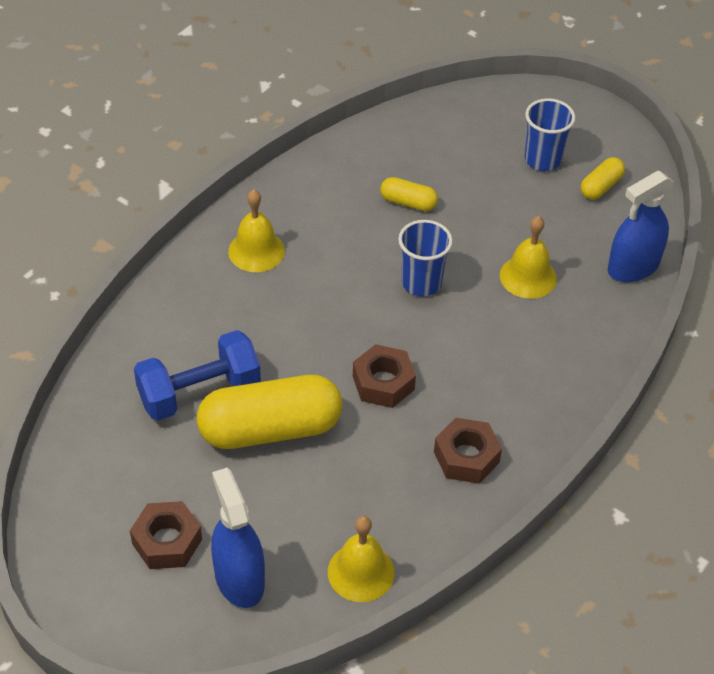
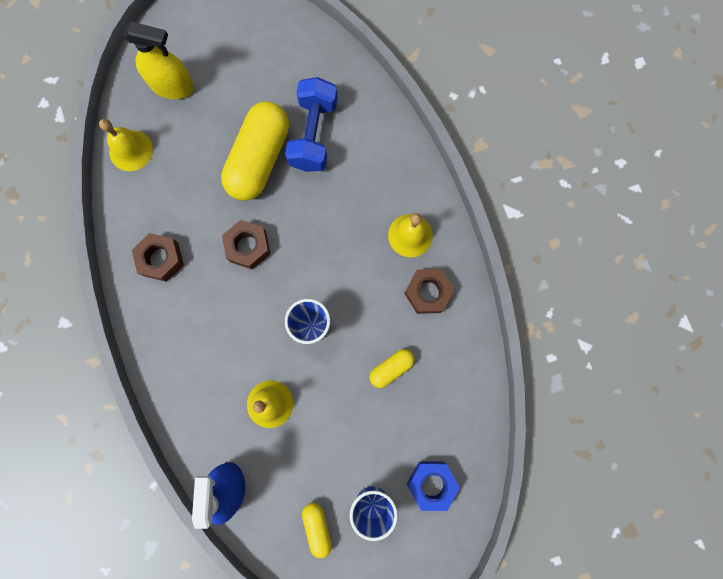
camera: 125 degrees right, 30 degrees up
(167, 541) = (222, 63): brown nut -> brown nut (427, 292)
(239, 579) = (172, 86): blue spray bottle -> yellow spray bottle
(486, 128) = (431, 484): none -> blue nut

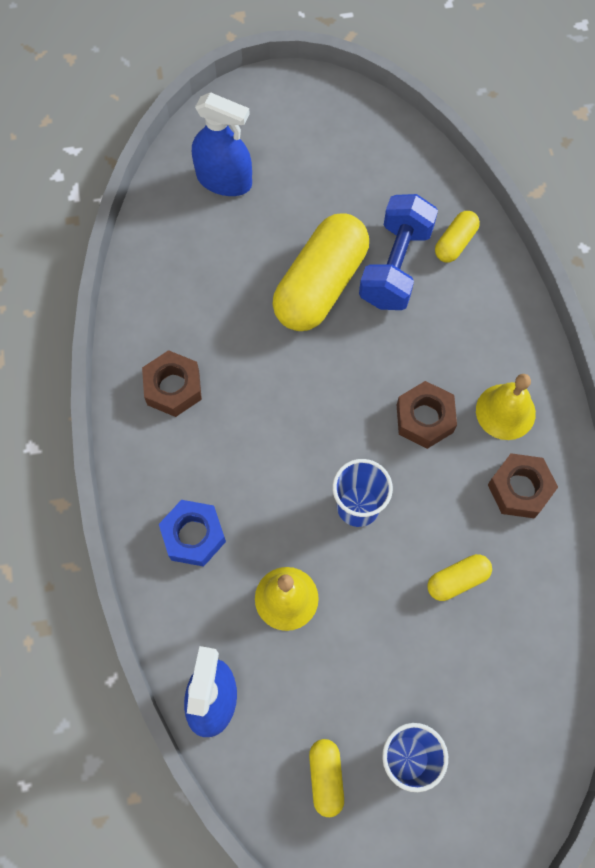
camera: 10 degrees right, 10 degrees down
(131, 150) = (158, 248): yellow bell -> none
(172, 86) = (224, 180): yellow spray bottle -> blue spray bottle
(248, 246) = (289, 390): brown nut -> brown nut (425, 418)
(356, 108) = (455, 242): none -> yellow capsule
(431, 484) = (493, 746): blue nut -> blue nut (193, 536)

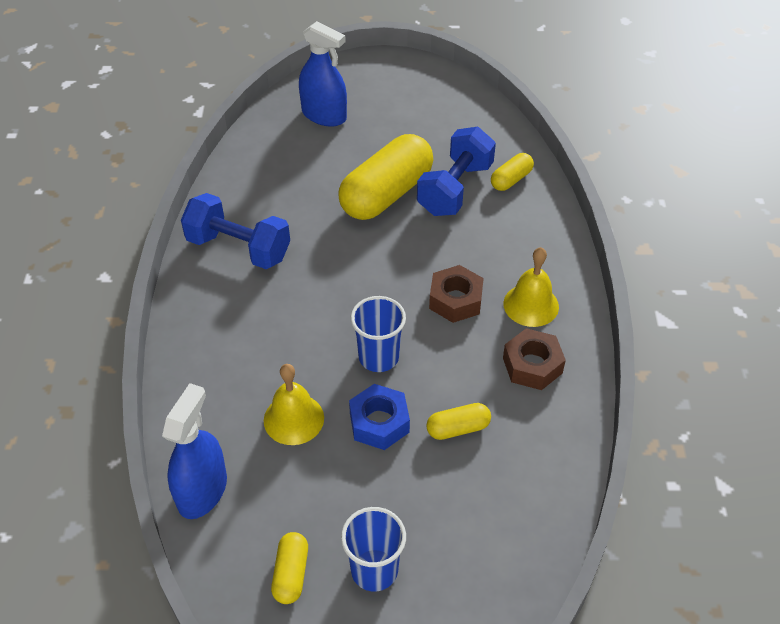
camera: 10 degrees right, 20 degrees down
(173, 388) = (238, 248): brown nut -> blue dumbbell
(193, 536) = (223, 358): blue nut -> blue nut (379, 423)

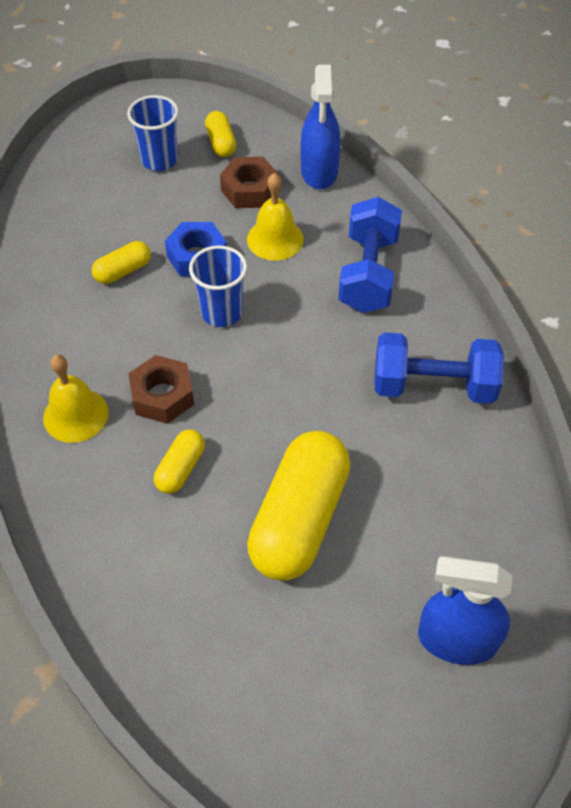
camera: 160 degrees right, 5 degrees up
(455, 189) = (211, 557): blue dumbbell -> blue dumbbell (368, 274)
(511, 179) = (138, 601): yellow capsule -> yellow capsule (181, 469)
(532, 365) = (63, 348): brown nut -> brown nut (249, 190)

